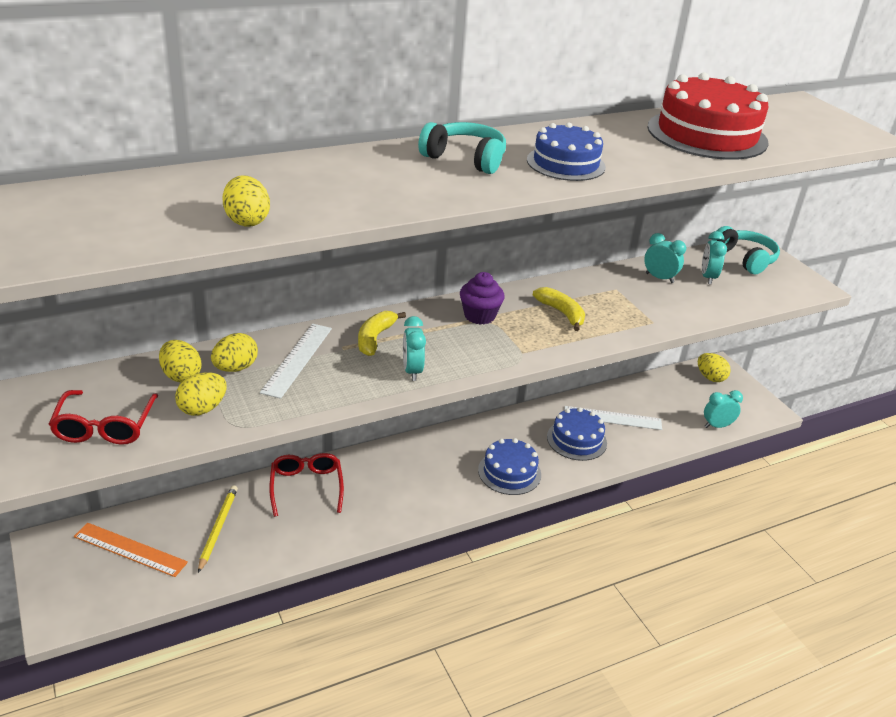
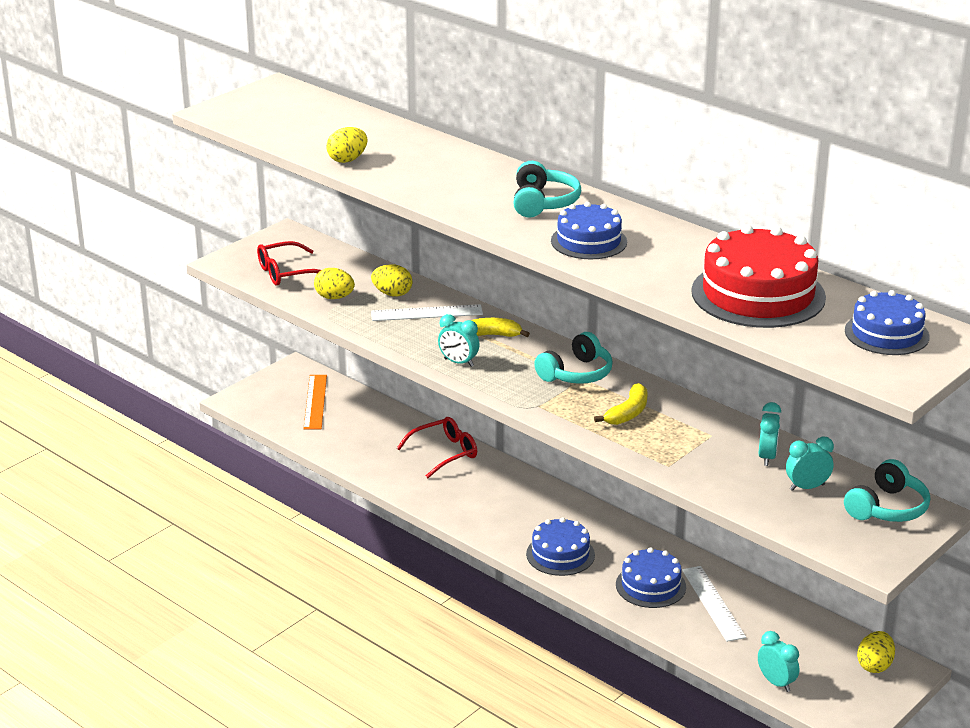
camera: 70 degrees right, 5 degrees down
(181, 376) = (364, 278): yellow egg -> none
(218, 528) = (365, 429): yellow pencil -> none
(412, 371) = (458, 362): turquoise clock -> turquoise clock turned 120 degrees counterclockwise
(479, 316) = (576, 373): purple cupcake -> turquoise headphones
(789, 117) = (886, 333): none -> blue cake

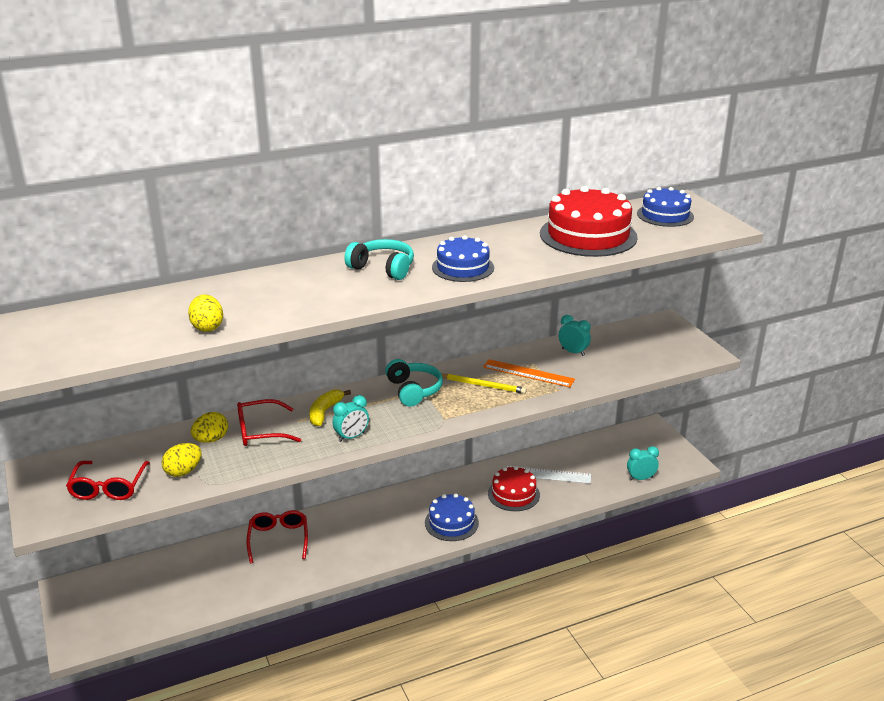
camera: 65 degrees left, 0 degrees up
(315, 402) = (132, 591): orange ruler -> orange ruler (528, 373)
(426, 313) = (260, 431): white ruler -> red glasses
(628, 413) = (483, 385): yellow banana -> yellow pencil
(650, 585) = (513, 494): blue cake -> red cake
(807, 487) = (616, 350): turquoise clock -> none
(874, 665) = (642, 437): yellow egg -> none
(887, 508) = (652, 332): turquoise headphones -> none

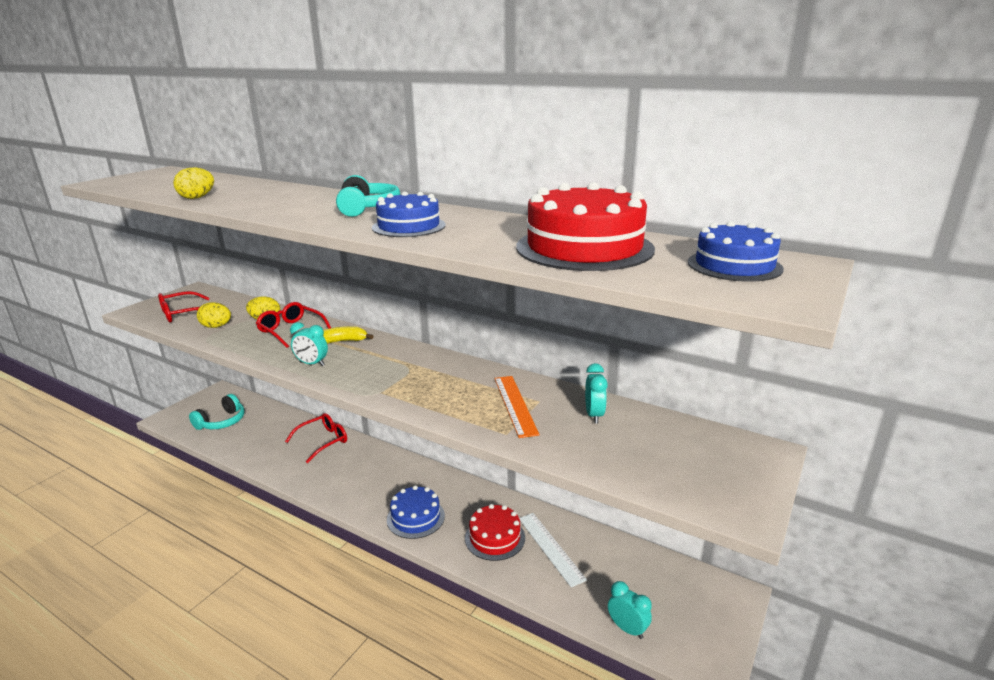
camera: 55 degrees right, 5 degrees down
(413, 390) = (414, 362): turquoise headphones -> turquoise headphones (221, 422)
(483, 385) = (461, 390): yellow pencil -> none

